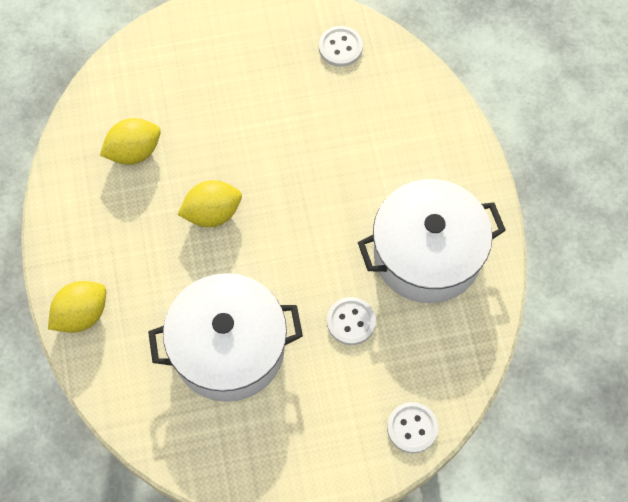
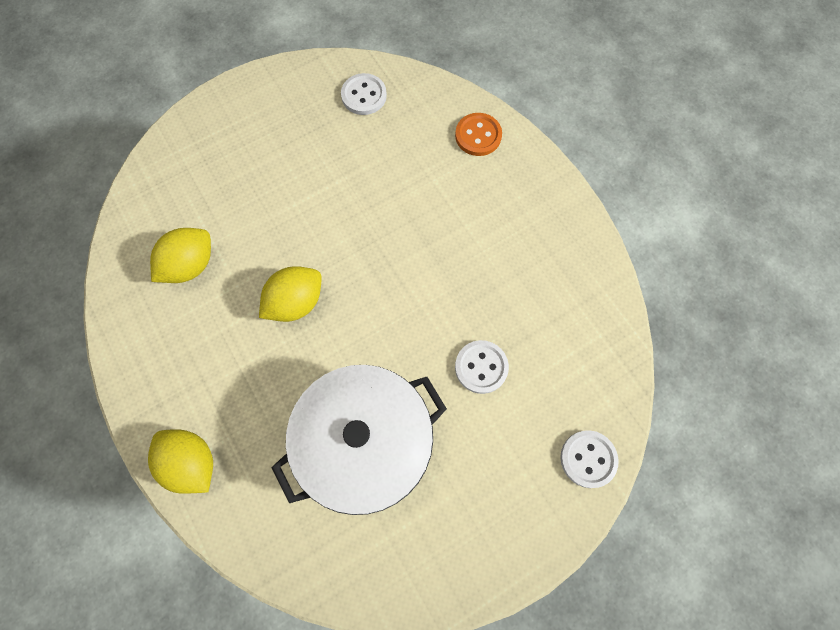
camera: 20 degrees left, 5 degrees up
(81, 314) = (192, 462): yellow lemon -> yellow lemon turned 75 degrees counterclockwise
(427, 254) = (529, 271): white pot -> none
(431, 118) = (478, 136): none -> orange button

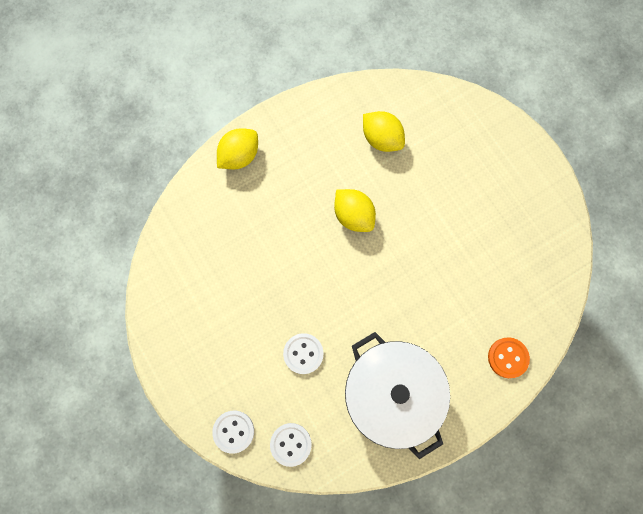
camera: 90 degrees right, 5 degrees up
(364, 95) = (541, 260): white button -> white button (290, 444)
(365, 442) = (249, 269): white pot -> white pot (392, 394)

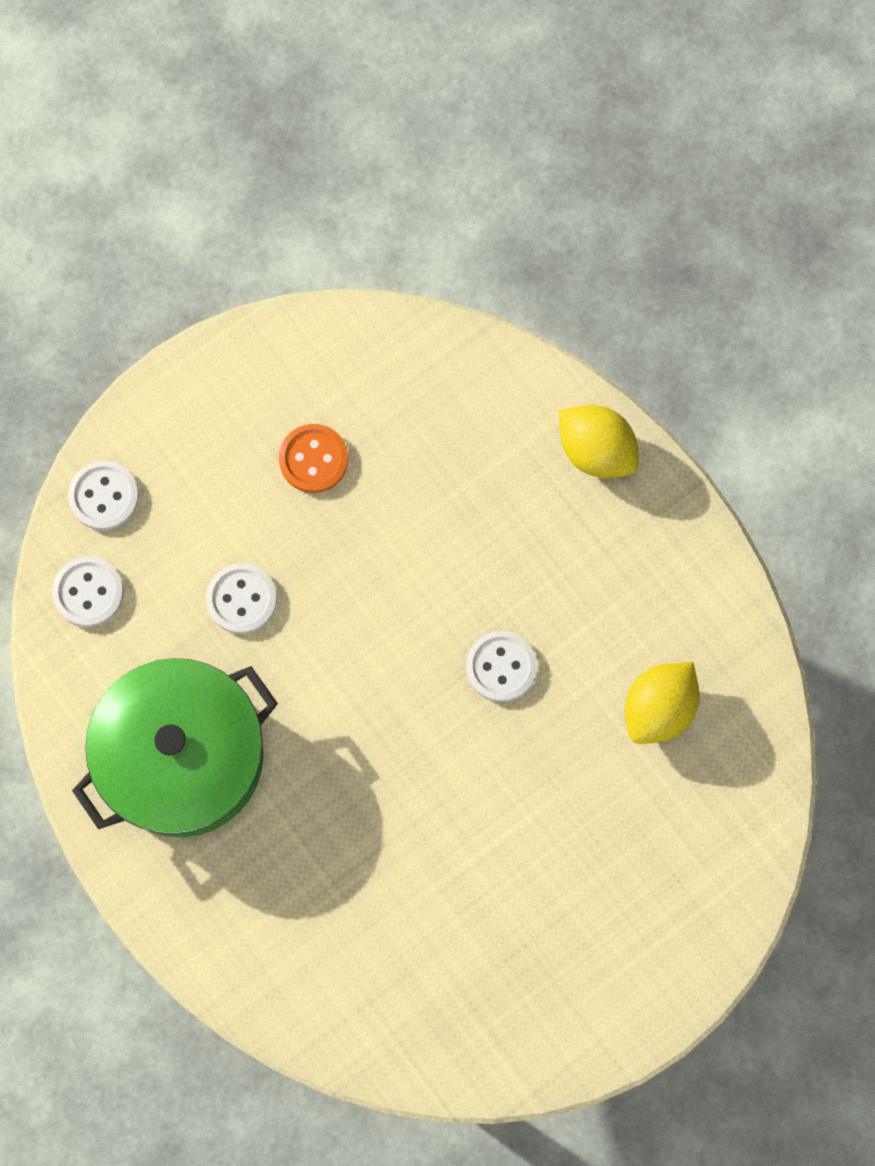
camera: 85 degrees right, 0 degrees up
(353, 215) = (501, 667): yellow lemon -> white button
(392, 394) = (182, 757): white pot -> green pot
(508, 357) = (260, 961): orange button -> orange button (313, 459)

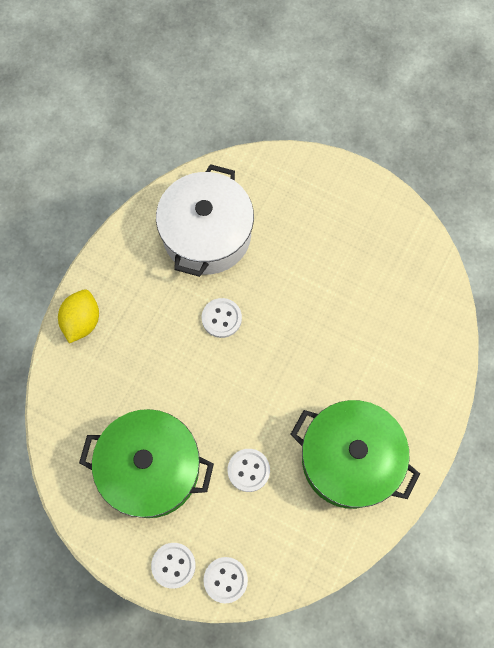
camera: 115 degrees left, 5 degrees down
(88, 592) = (285, 559): white button -> white button (173, 565)
(313, 459) = (151, 469): orange button -> green pot
(659, 708) = (207, 235): yellow lemon -> white pot

